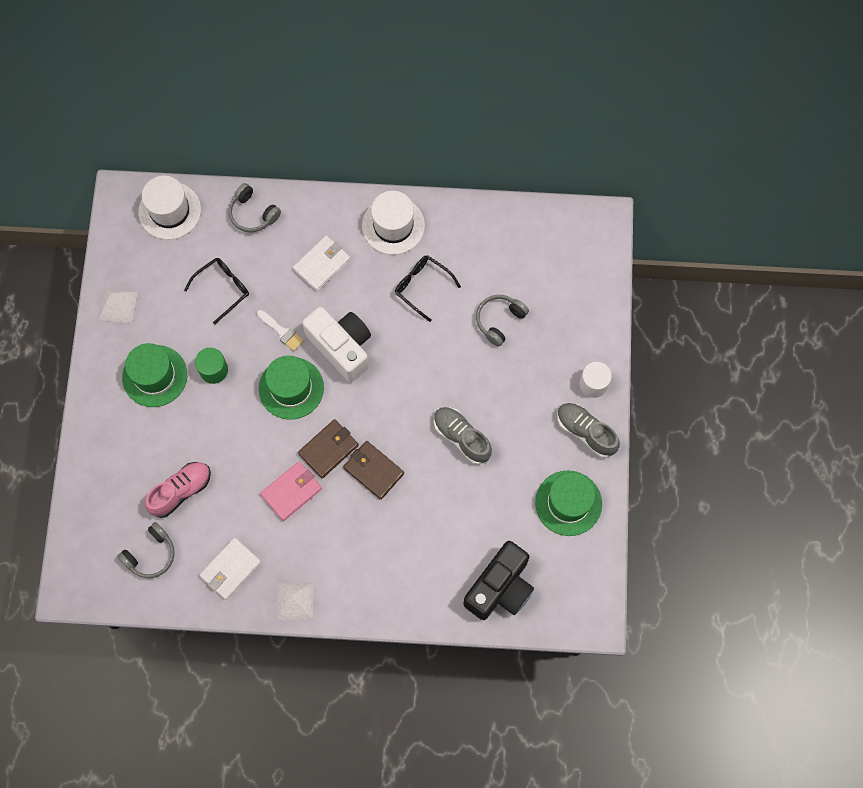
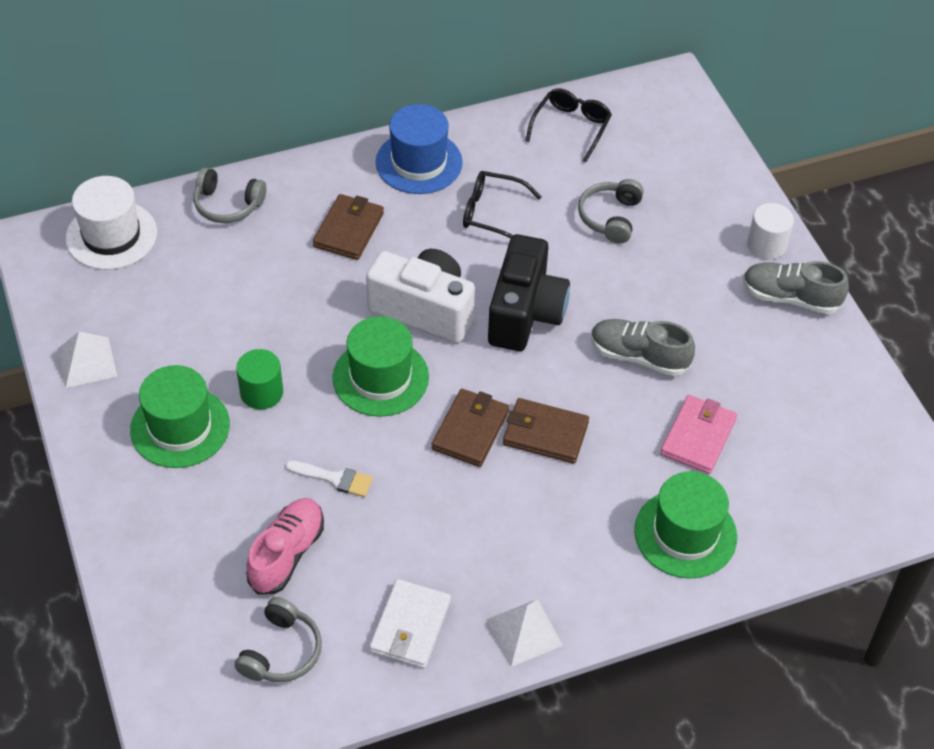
camera: 25 degrees left, 20 degrees down
(223, 289) = (228, 297): black glasses -> black glasses (571, 127)
(282, 332) = (334, 318): white brush -> white brush (334, 479)
(291, 491) = (446, 498): pink wallet -> pink wallet (698, 437)
(322, 264) = (348, 230): white wallet -> brown wallet
(393, 225) = (419, 162): white hat -> blue hat
(500, 588) = (794, 509): black camera -> black camera (525, 313)
(568, 503) = (819, 381): green hat -> green hat (685, 534)

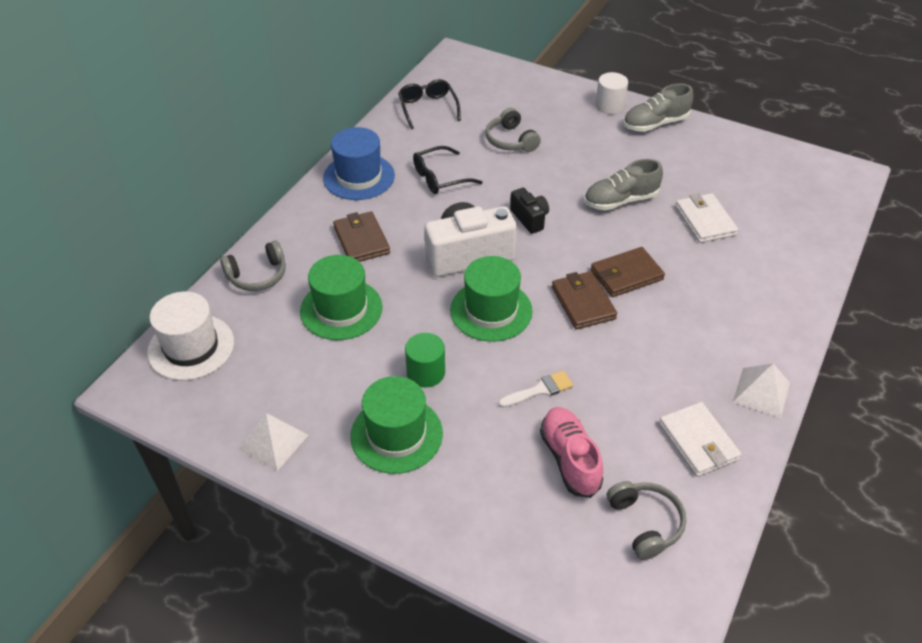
camera: 40 degrees left, 5 degrees down
(525, 313) = (529, 218): black camera -> black camera, size x0.52
(685, 534) = (766, 274): green hat -> green hat (341, 309)
(698, 437) = (705, 221): pink wallet -> white wallet

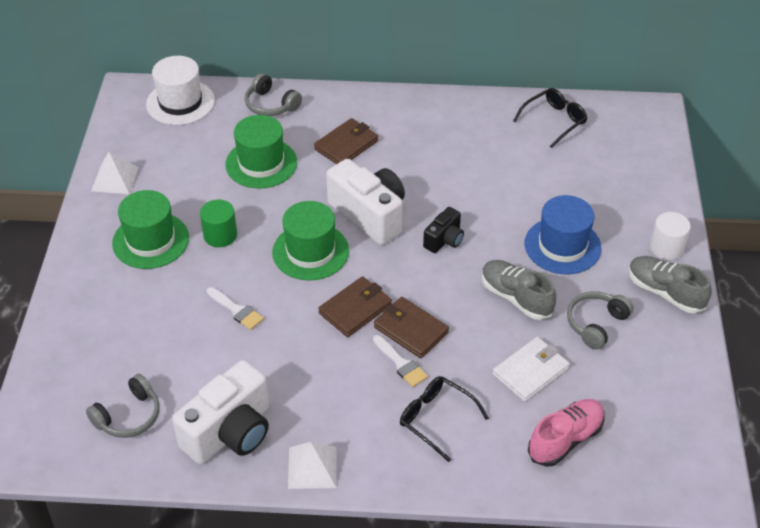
camera: 65 degrees right, 0 degrees up
(359, 177) = (424, 114): blue hat -> blue hat (562, 246)
(440, 178) = (459, 163): black glasses -> black glasses (436, 419)
(511, 140) = (549, 192): grey headphones -> grey headphones (596, 324)
(569, 459) = (172, 350): pink shoe -> pink shoe (565, 439)
(663, 294) = (401, 364): none -> white brush
(698, 441) = (230, 432): white wallet -> white camera

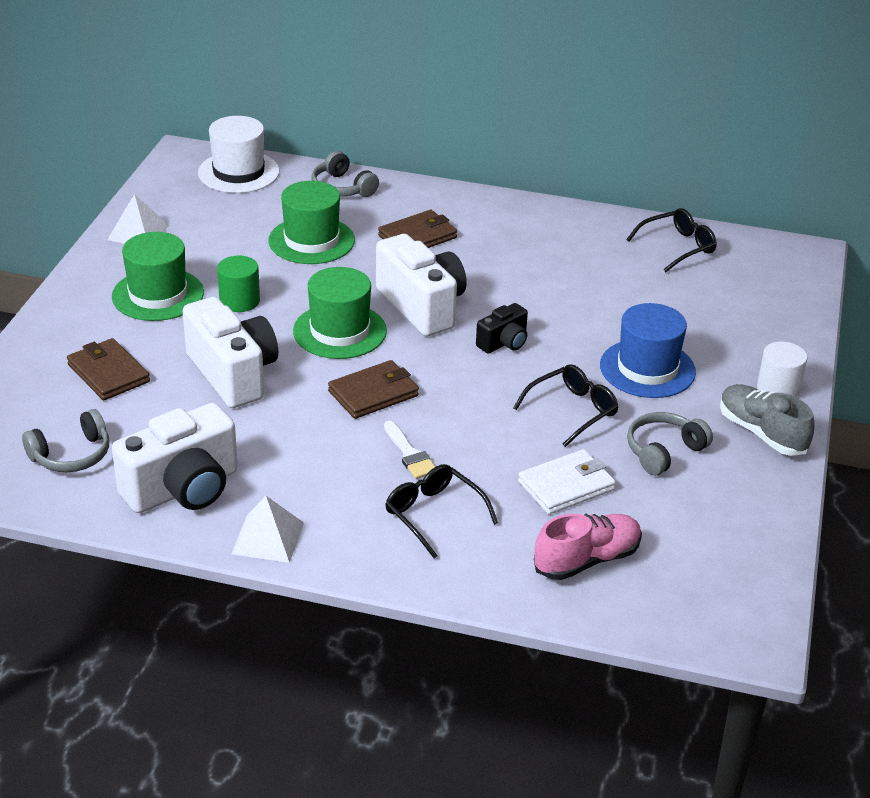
camera: 10 degrees right, 10 degrees down
(236, 310) = (233, 374): white brush -> white camera
(410, 330) = (433, 423): brown wallet -> brown wallet (108, 373)
(516, 297) = (572, 411): grey shoe -> black glasses

